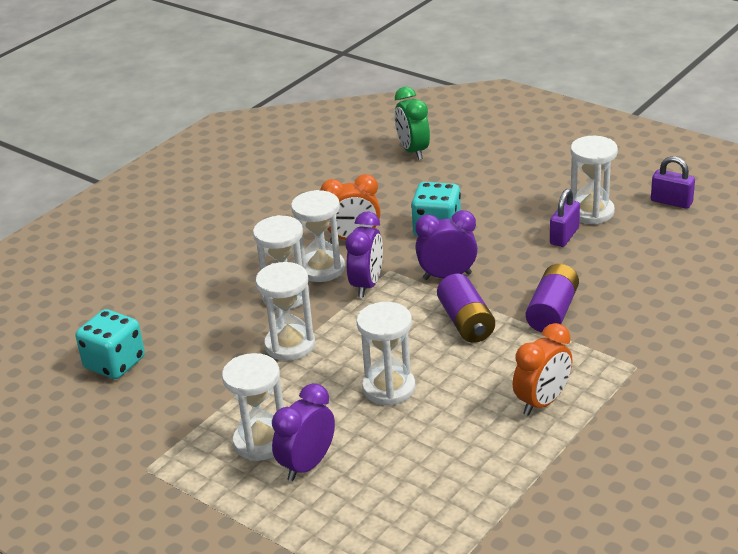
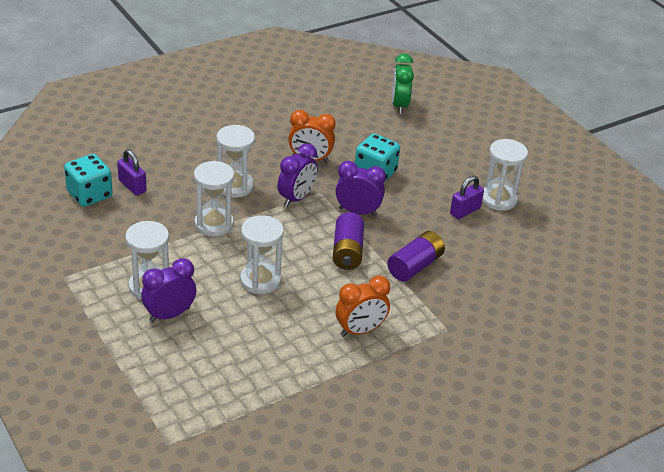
camera: 15 degrees right, 5 degrees up
(321, 269) = (273, 175): white hourglass -> none
(671, 202) = (566, 212): purple padlock -> purple padlock (132, 186)

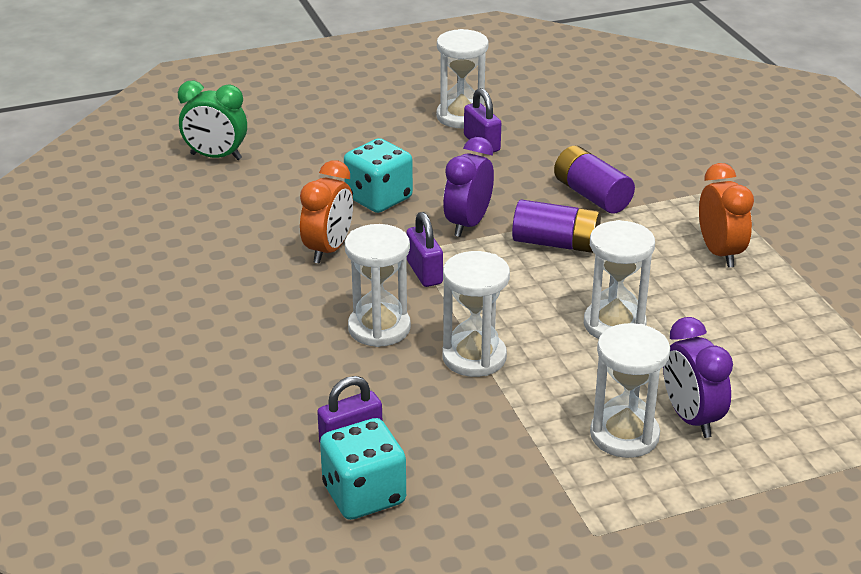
camera: 75 degrees left, 5 degrees down
(296, 198) = (424, 272): purple clock -> purple padlock

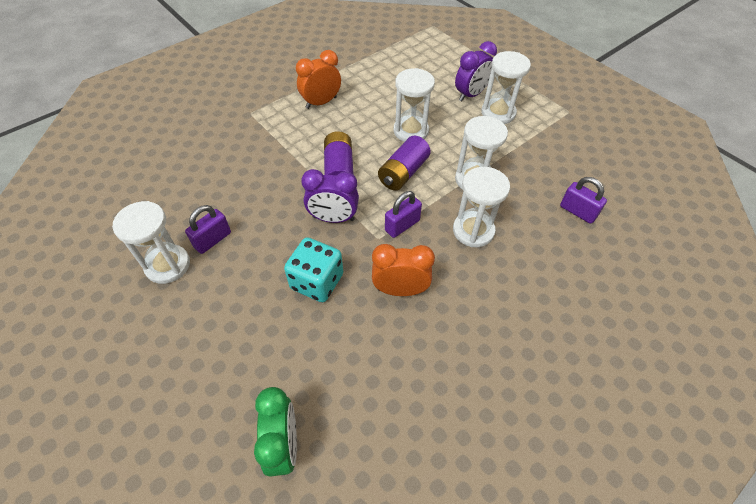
camera: 110 degrees left, 20 degrees up
(364, 494) = (610, 193): turquoise dice -> none
(592, 195) = (274, 164): purple battery -> purple battery (403, 173)

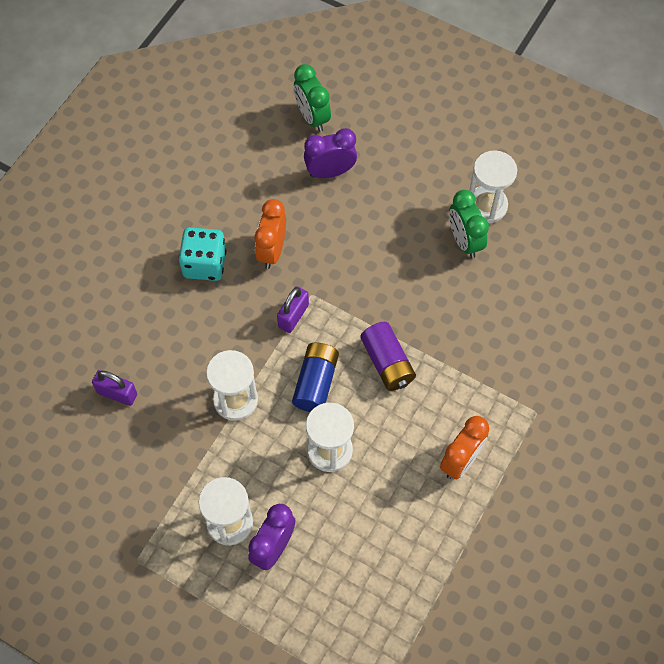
camera: 160 degrees right, 10 degrees up
(213, 240) = (464, 241): purple padlock -> green clock
(317, 282) = (348, 234): turquoise dice -> turquoise dice (204, 264)
(333, 218) = (364, 301): purple clock -> purple clock (330, 172)
(400, 290) = (272, 251): orange clock -> orange clock turned 120 degrees clockwise
(403, 173) = (315, 383): purple battery -> blue battery
(473, 231) = (221, 333): white hourglass -> none

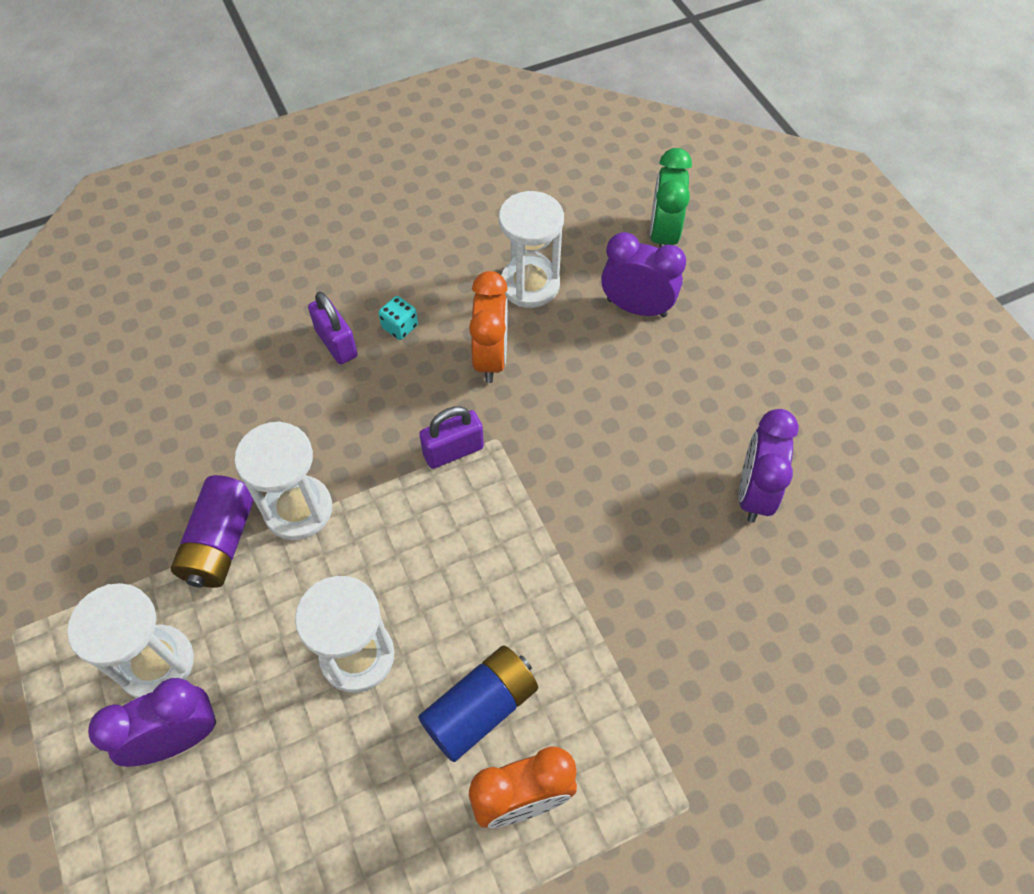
camera: 35 degrees right, 5 degrees down
(117, 393) = (175, 413): purple padlock -> purple padlock (336, 343)
(204, 264) = (400, 327): turquoise dice -> turquoise dice, size x0.49
(272, 251) = (491, 358): orange clock -> orange clock turned 135 degrees clockwise
(315, 383) = (412, 553): blue battery -> blue battery (480, 708)
(387, 362) = (526, 588): purple battery -> purple battery (221, 542)
(464, 241) = (754, 493): green clock -> purple clock
(486, 206) = (819, 465): white hourglass -> white hourglass (530, 285)

